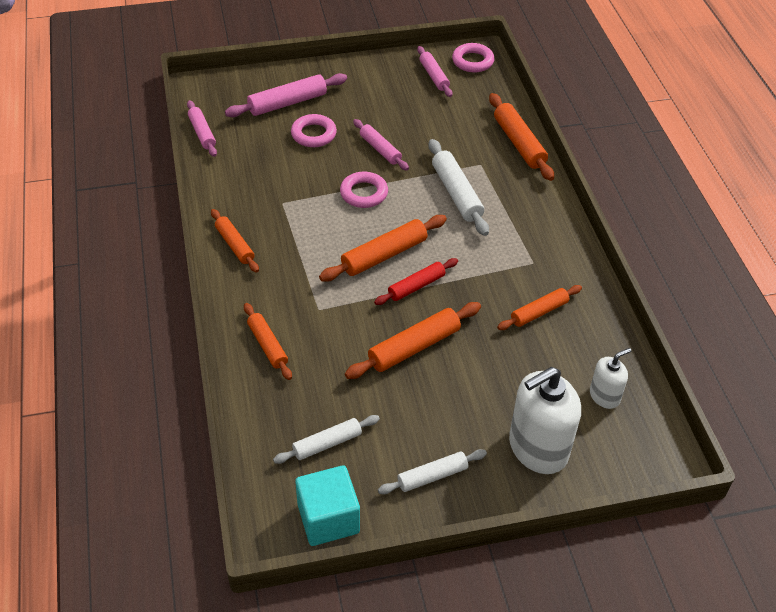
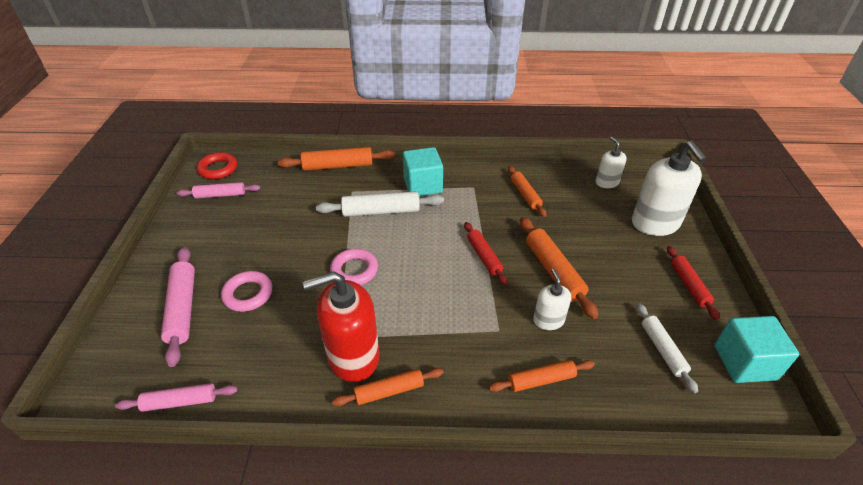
camera: 75 degrees left, 5 degrees down
(264, 215) = (353, 356): none -> red soap dispenser
(341, 347) = (548, 320): none -> white soap dispenser
(380, 149) = (299, 248): pink rolling pin -> none
(384, 255) = (441, 270): orange rolling pin -> none
(432, 476) = (689, 285): white rolling pin -> red rolling pin
(472, 61) = (218, 169): pink ring -> red ring
(516, 218) = (423, 185): none -> turquoise cube

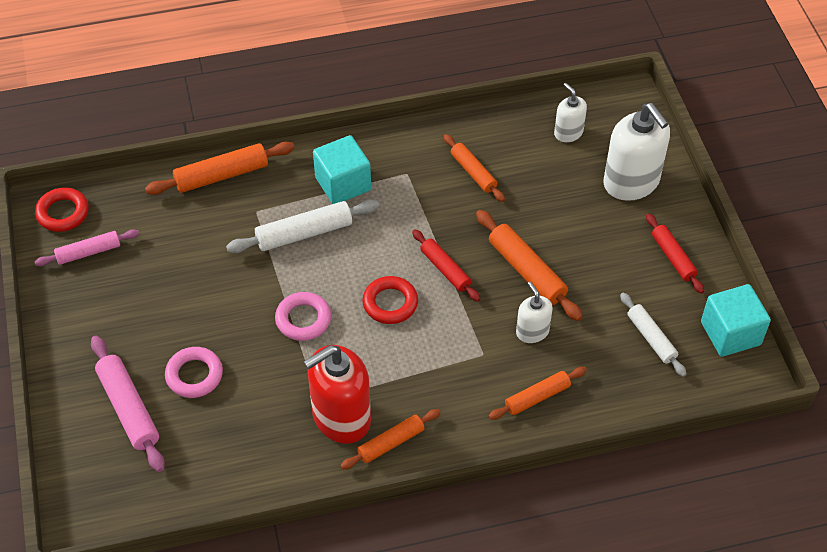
camera: 15 degrees left, 10 degrees up
(180, 402) = (184, 503): pink rolling pin -> none
(430, 272) = (390, 303): none -> red ring

